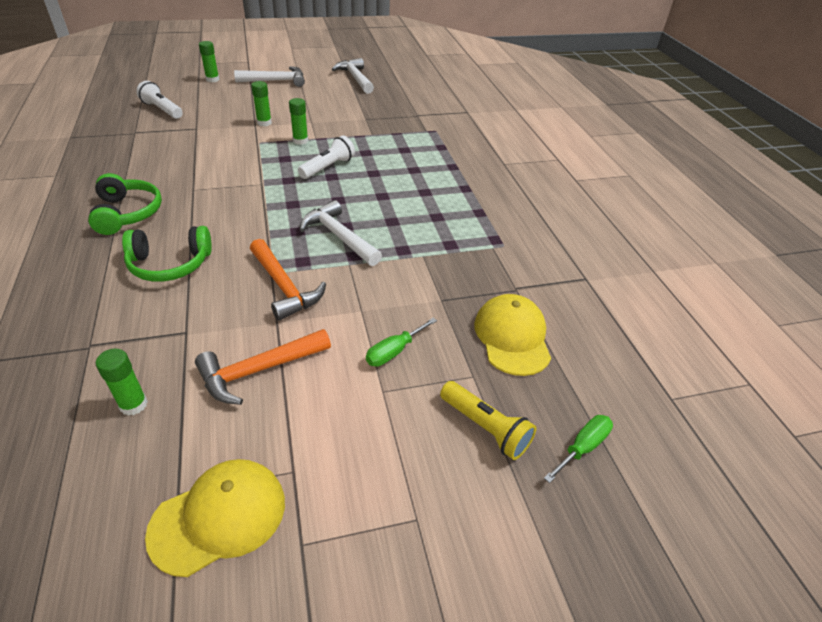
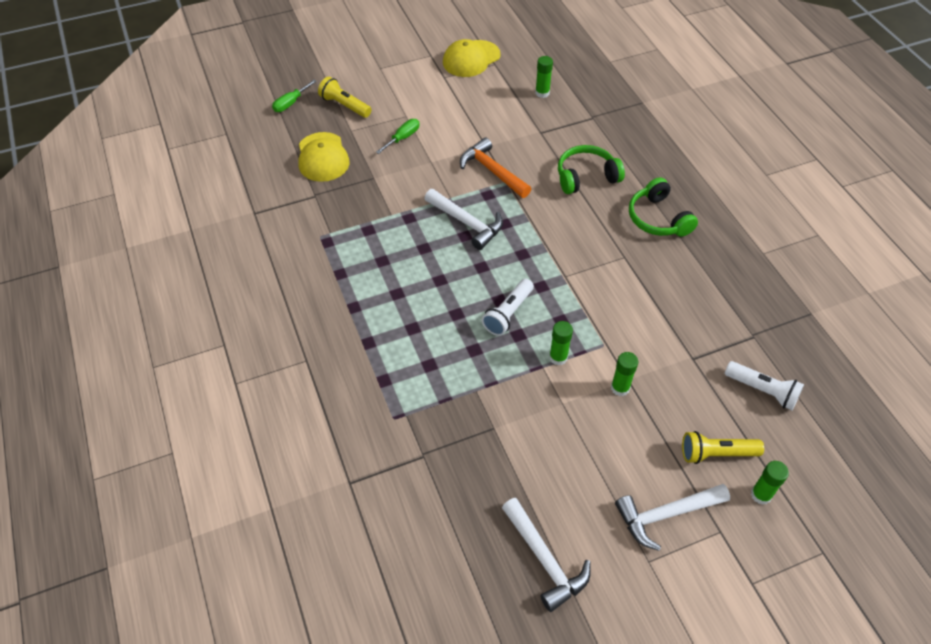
camera: 175 degrees right, 10 degrees up
(224, 93) = (716, 453): none -> yellow flashlight
(258, 370) = (483, 117): orange hammer -> none

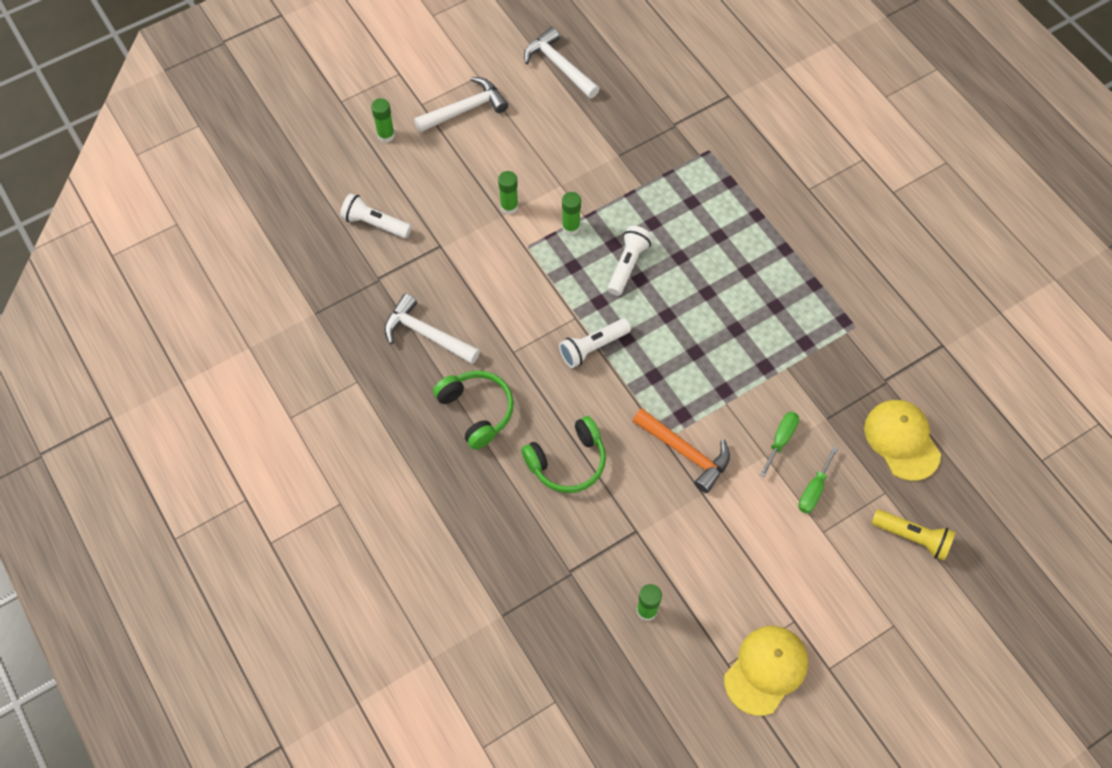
camera: 170 degrees right, 10 degrees up
(290, 103) = (987, 529): green screwdriver -> green screwdriver (781, 440)
(467, 223) = (697, 369): white hammer -> white hammer (426, 334)
(553, 251) = (593, 347): none -> white flashlight
(716, 453) = (421, 162): yellow flashlight -> none

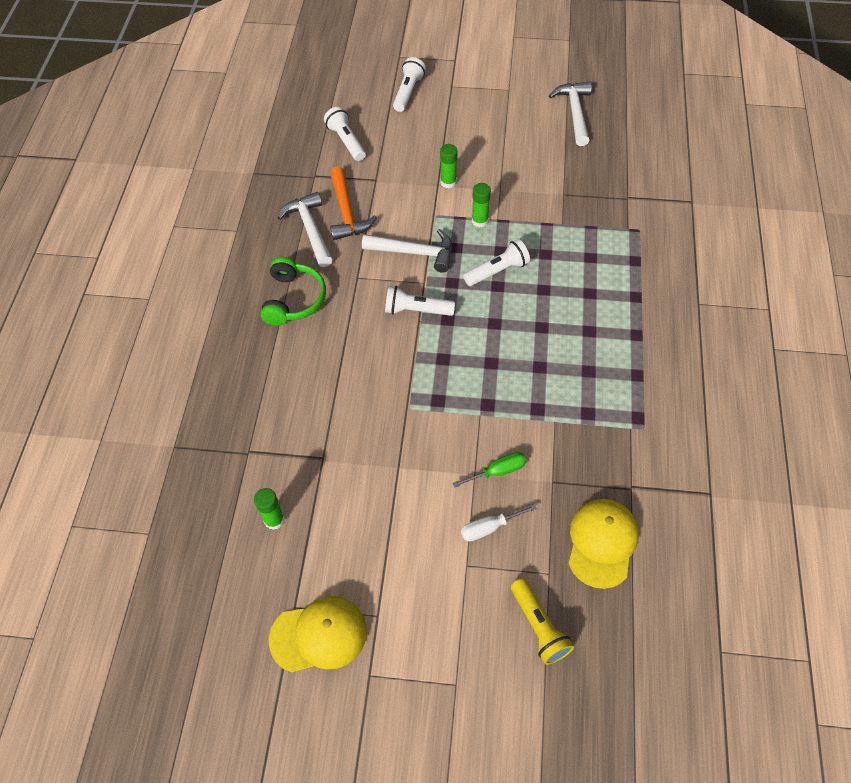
camera: 40 degrees right, 5 degrees down
(386, 135) = (408, 92): green glue stick -> white flashlight
(465, 109) = (479, 105): white hammer -> white hammer (415, 252)
(568, 462) = (321, 375): green headphones -> none
(685, 452) = (414, 428): orange hammer -> orange hammer (347, 212)
(813, 490) = (489, 528): green screwdriver -> white screwdriver

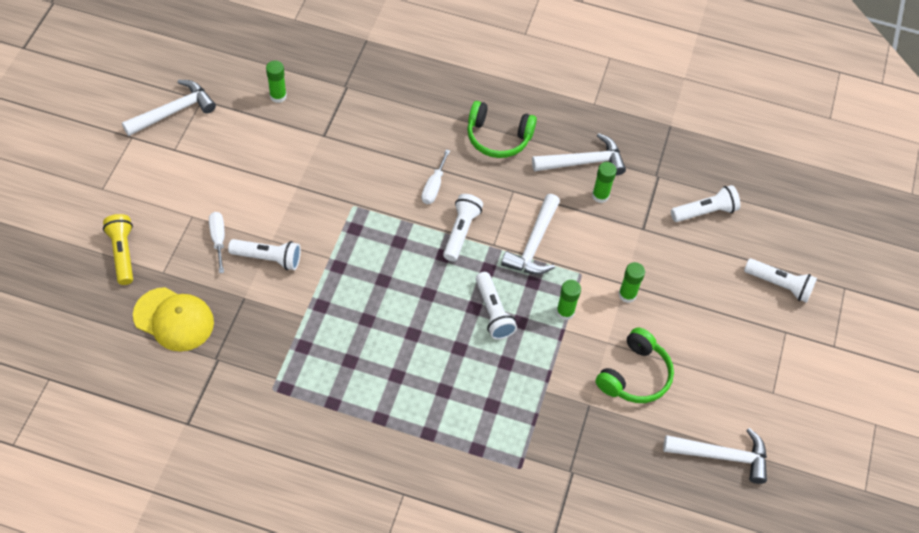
camera: 95 degrees right, 0 degrees up
(319, 635) = (174, 111): yellow cap -> white hammer
(347, 212) = (600, 195): orange hammer -> green glue stick
(368, 342) = (434, 186): none -> white screwdriver
(498, 471) = (268, 258): green screwdriver -> white flashlight
(525, 169) = (635, 375): none -> green headphones
(538, 626) = (123, 253): yellow flashlight -> yellow flashlight turned 90 degrees clockwise

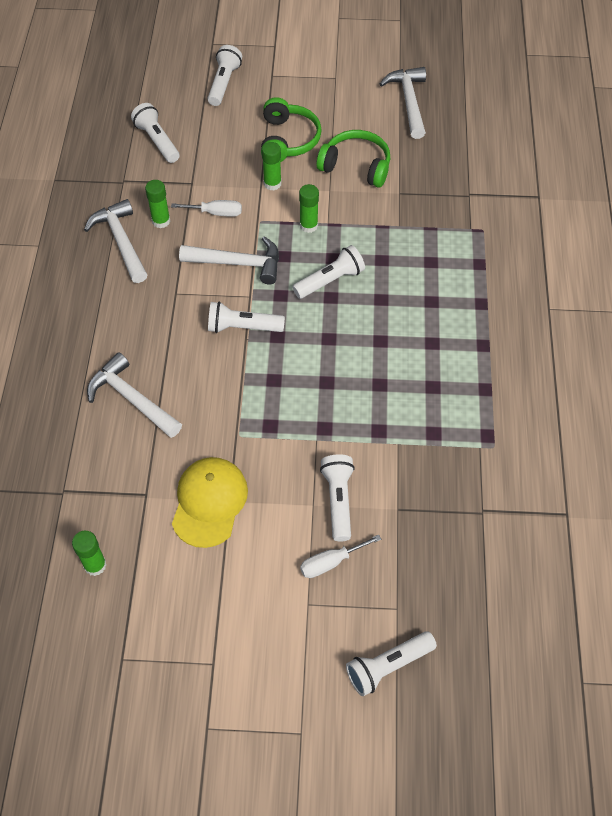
camera: 100 degrees left, 0 degrees up
(123, 253) = (388, 666): yellow flashlight -> white flashlight
(174, 111) = (150, 688): white hammer -> white hammer (131, 399)
(174, 319) = (453, 573): yellow cap -> yellow cap (209, 502)
(434, 186) = (190, 364): white screwdriver -> white screwdriver (216, 213)
(498, 137) = (106, 320): green headphones -> green headphones (288, 140)

